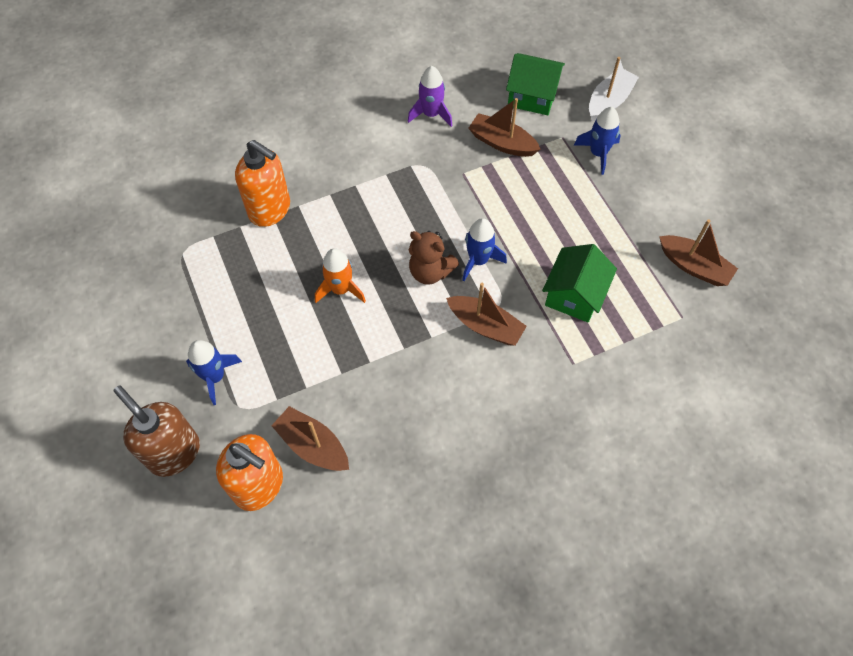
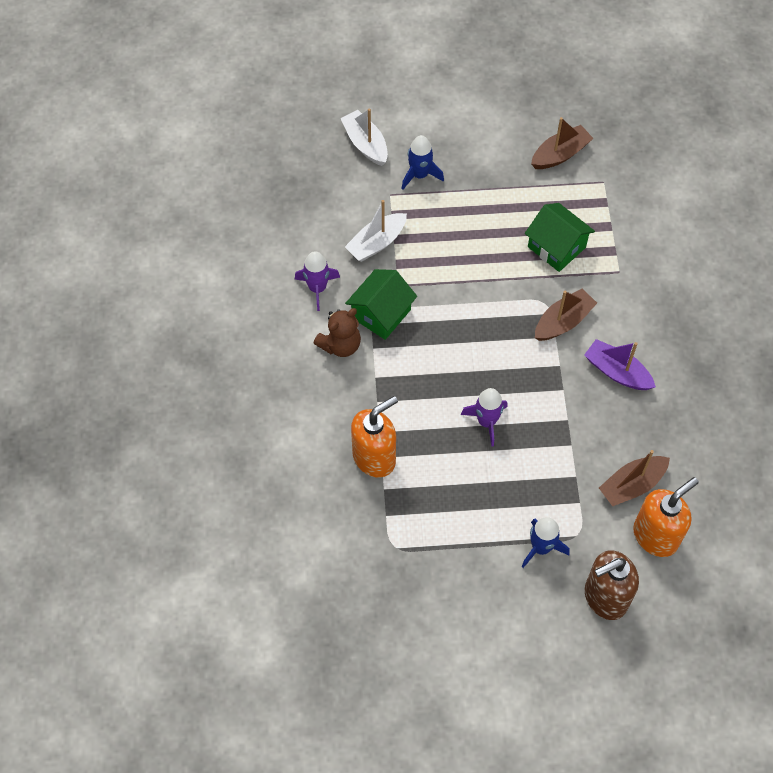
camera: 70 degrees left, 0 degrees up
(340, 289) = (486, 422): orange rocket -> purple rocket
(430, 271) = (494, 345): brown teddy bear -> brown teddy bear (340, 345)
(446, 394) = (617, 372): none -> purple boat
(478, 260) = (496, 305): blue rocket -> none
(502, 143) = (376, 243): brown boat -> white boat
(532, 96) = (332, 200): green house -> green house (381, 314)

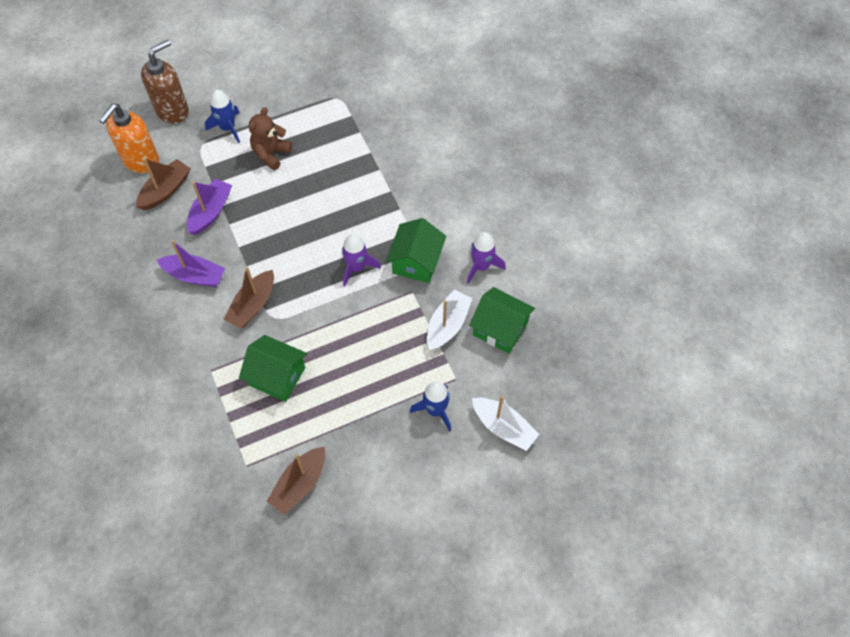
camera: 160 degrees right, 0 degrees up
(328, 224) = (500, 329): none -> green house
(340, 345) = (439, 225): brown teddy bear -> brown teddy bear (271, 154)
(374, 457) = (375, 150): orange soap dispenser -> none
(486, 422) = (296, 202): purple rocket -> purple rocket (356, 268)
(585, 441) = (210, 212): none -> purple boat

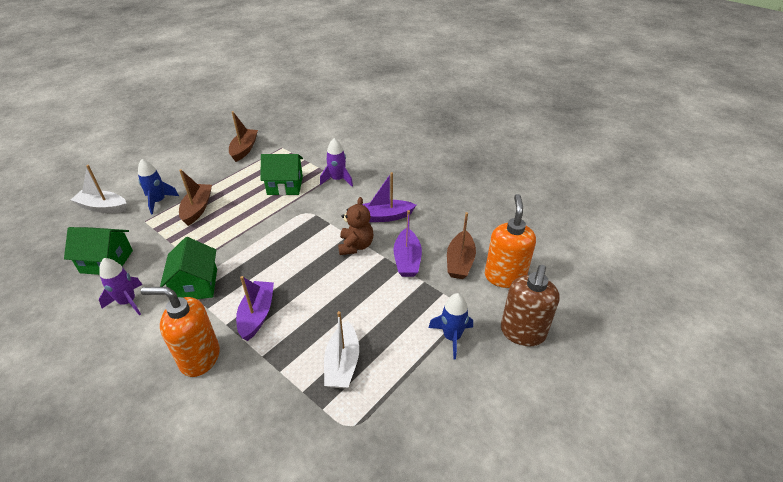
camera: 155 degrees right, 20 degrees down
(253, 305) = (327, 214): brown boat -> brown boat (197, 209)
(271, 154) = (388, 328): brown teddy bear -> brown teddy bear (356, 246)
(356, 268) = (252, 263): purple rocket -> purple rocket (337, 179)
(371, 207) = (257, 315): none -> purple boat
(428, 186) = (199, 358): none -> orange soap dispenser
(447, 325) = (156, 250): white boat -> white boat (342, 363)

